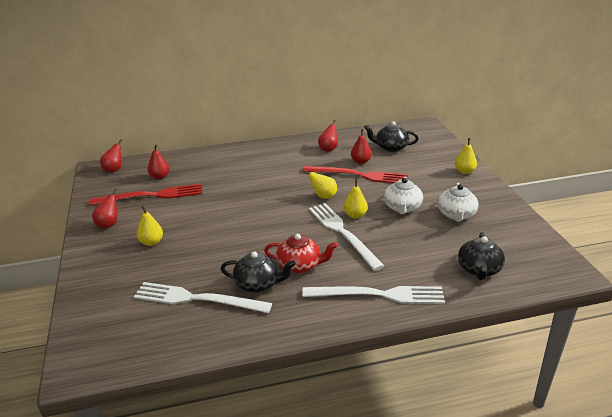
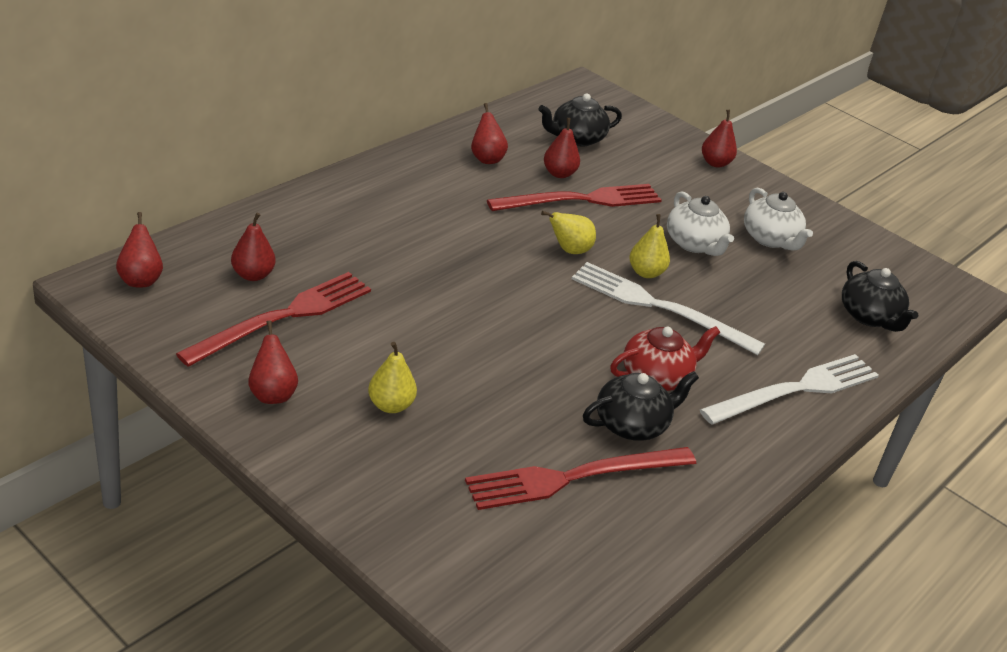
camera: 40 degrees left, 5 degrees up
(197, 299) = (574, 477): white fork -> red fork
(464, 171) = (715, 163): yellow pear -> red pear

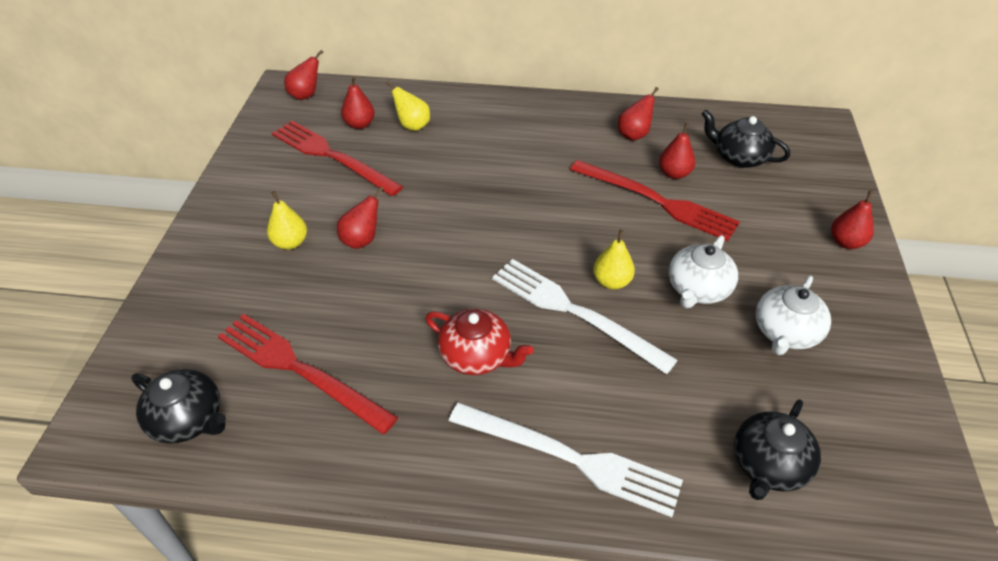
camera: 60 degrees right, 10 degrees up
(272, 394) = (251, 193): red pear -> red pear (362, 240)
(283, 317) = (332, 156): red fork -> red fork turned 150 degrees counterclockwise
(569, 250) = (579, 228): yellow pear -> yellow pear (412, 126)
(632, 424) = (398, 371): black teapot -> black teapot (189, 419)
(659, 307) = (574, 312): white fork -> white fork turned 45 degrees counterclockwise

